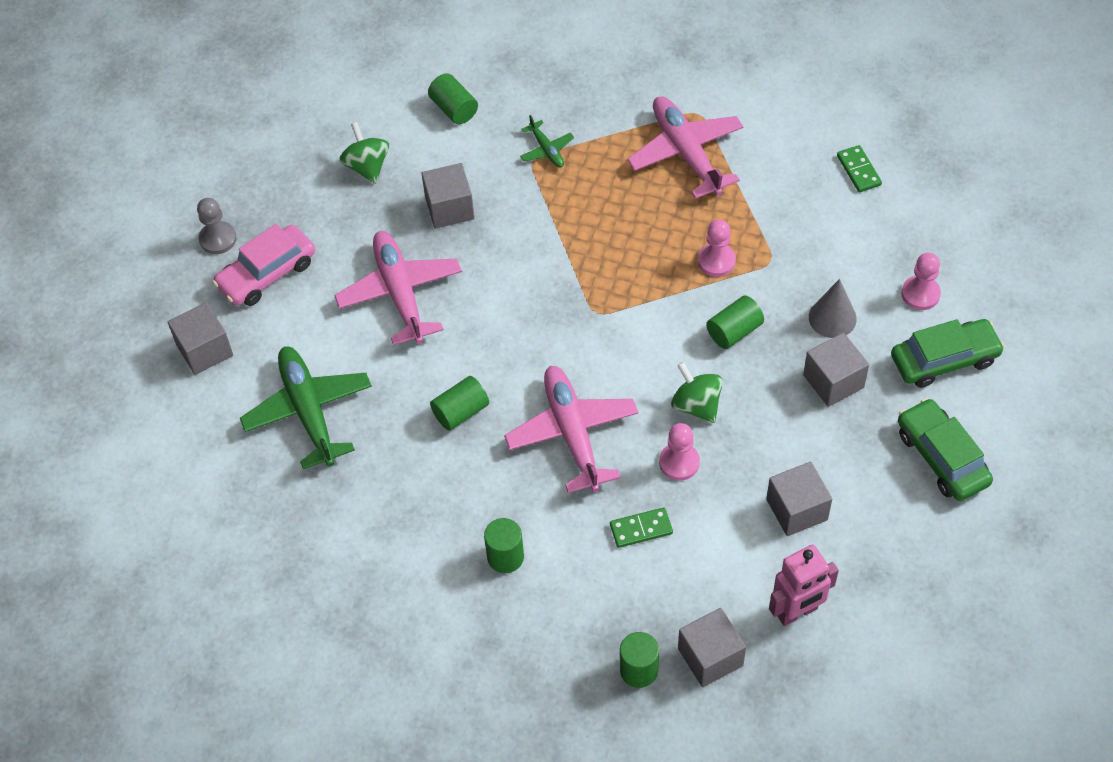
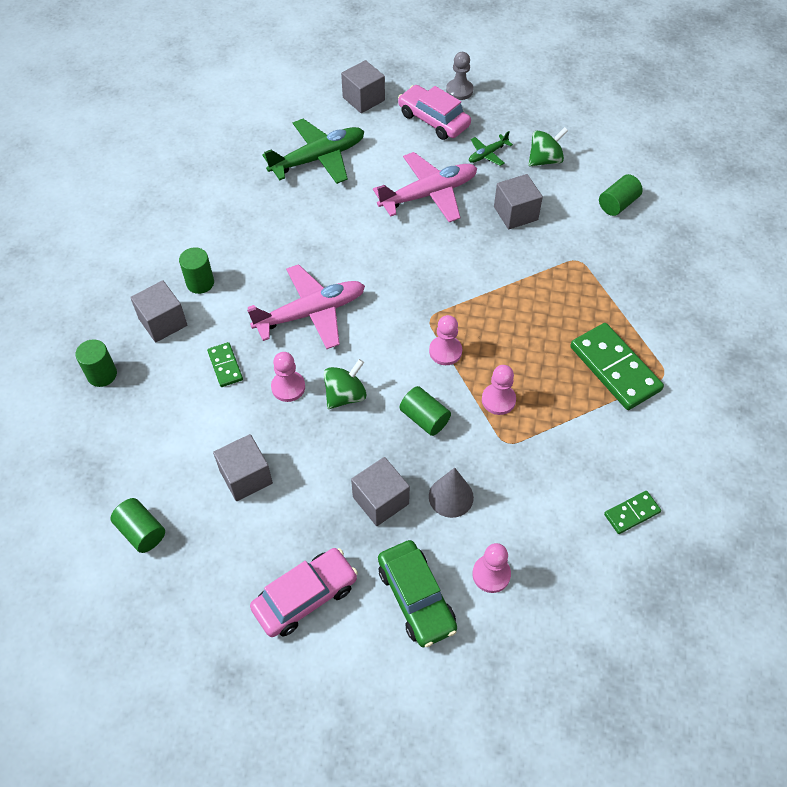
camera: 80 degrees right, 0 degrees up
(461, 412) = (325, 242): green cylinder -> green cylinder (141, 531)
(546, 149) = (591, 268): green plane -> green plane (487, 154)
(646, 302) = (445, 351): none -> pink pawn
(686, 153) = (614, 368): pink plane -> green domino
(710, 657) = (110, 421): grey cube -> grey cube (163, 322)
(797, 612) = (148, 482): pink robot -> none
(942, 457) = (305, 597): green car -> pink car

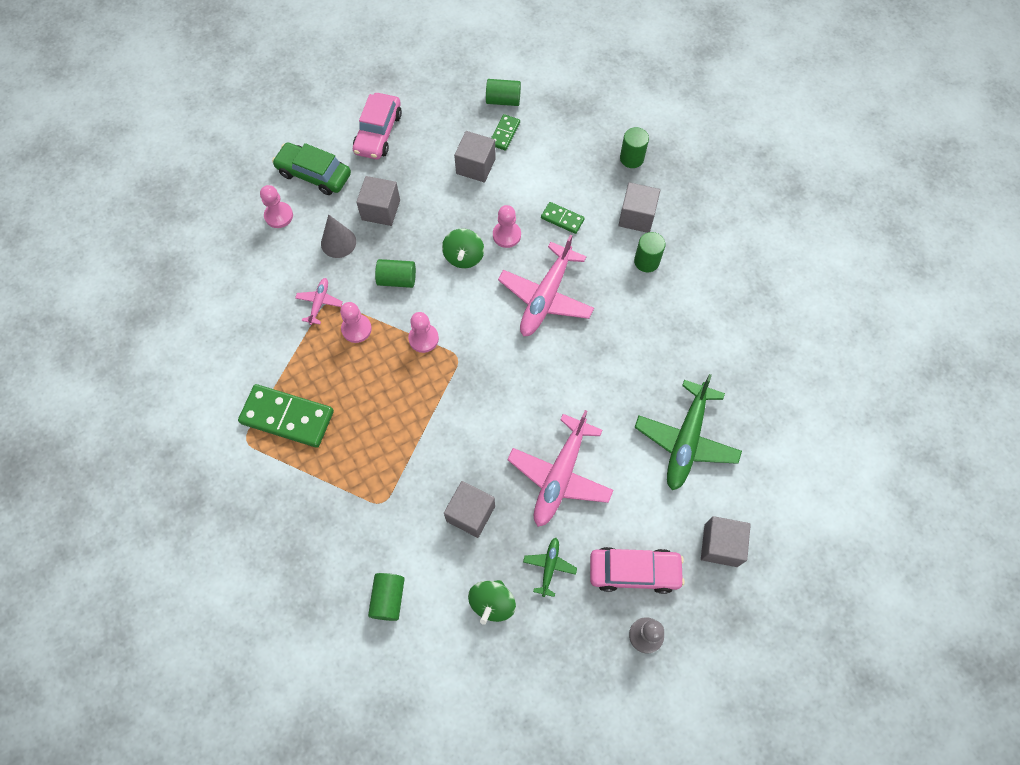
camera: 140 degrees right, 10 degrees up
(515, 448) = (319, 303): none -> pink plane
(632, 513) = (211, 313): green domino -> green domino (504, 133)

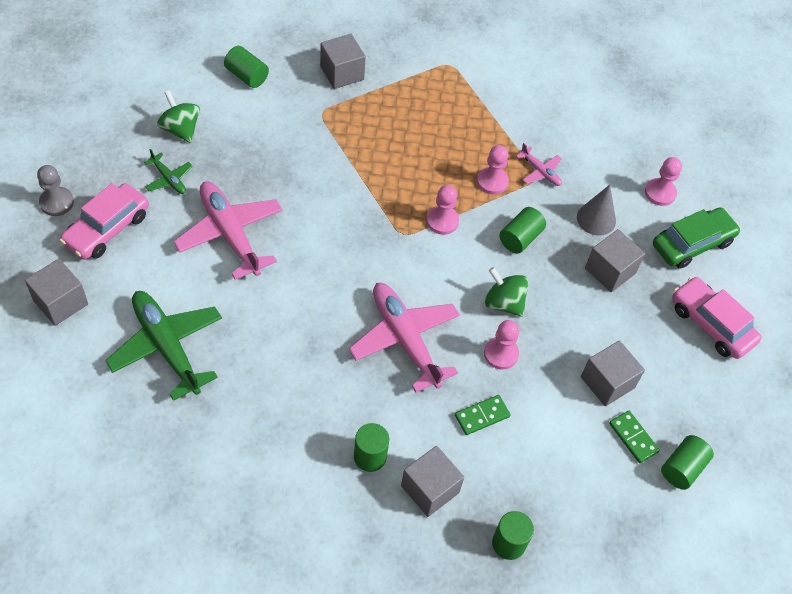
camera: 120 degrees right, 10 degrees down
(287, 417) = (448, 97): green domino -> none
(470, 513) = (259, 158): grey cube -> grey cube (342, 73)

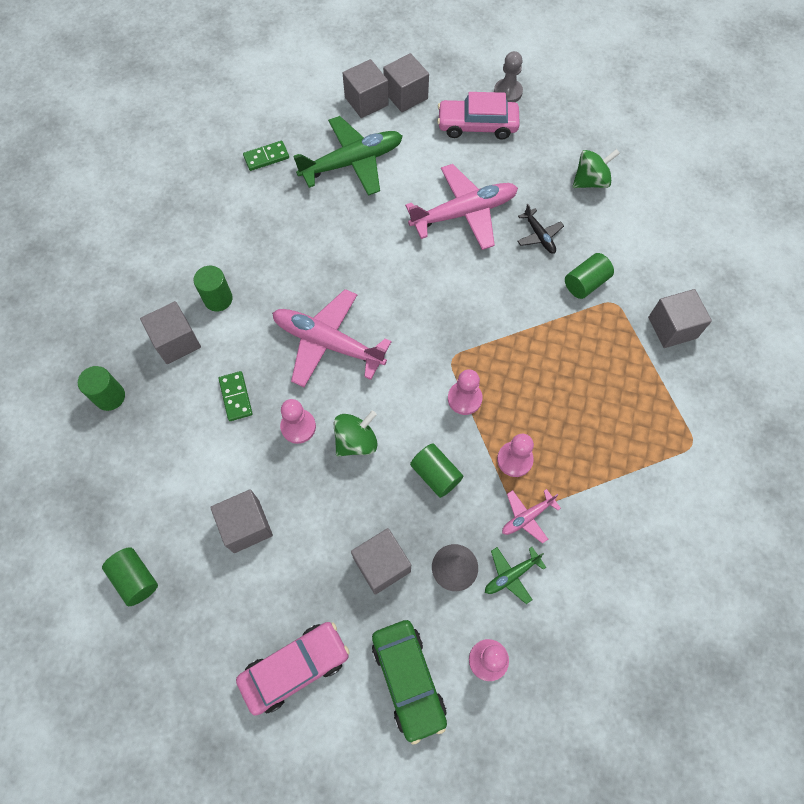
camera: 105 degrees right, 10 degrees up
(70, 343) = (366, 101): none -> grey cube
(107, 228) = (477, 125): pink car -> pink car turned 45 degrees counterclockwise
(168, 179) = (530, 170): green plane -> green plane (511, 575)
(247, 76) = (663, 239): green cylinder -> green cylinder (585, 283)
(252, 170) = (539, 235): none -> black plane
(405, 340) = (328, 343): pink plane -> pink plane turned 135 degrees counterclockwise
(633, 437) = (180, 536): green domino -> green domino (266, 157)

